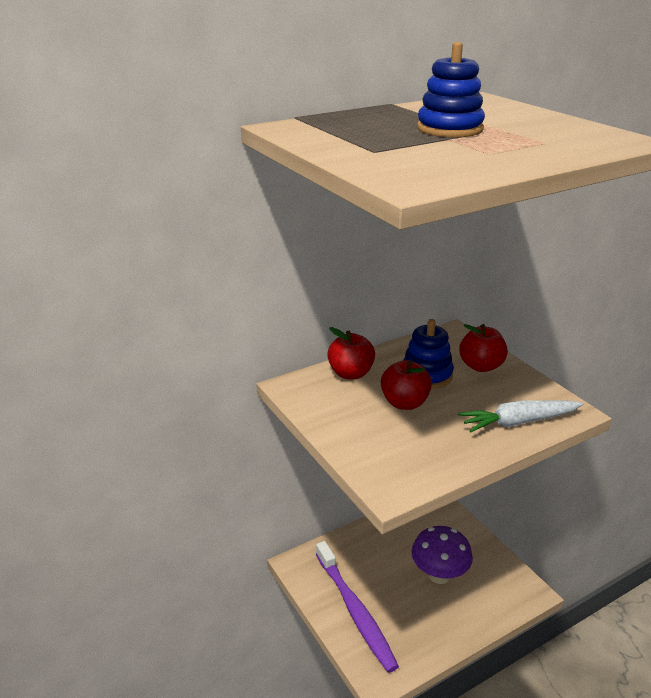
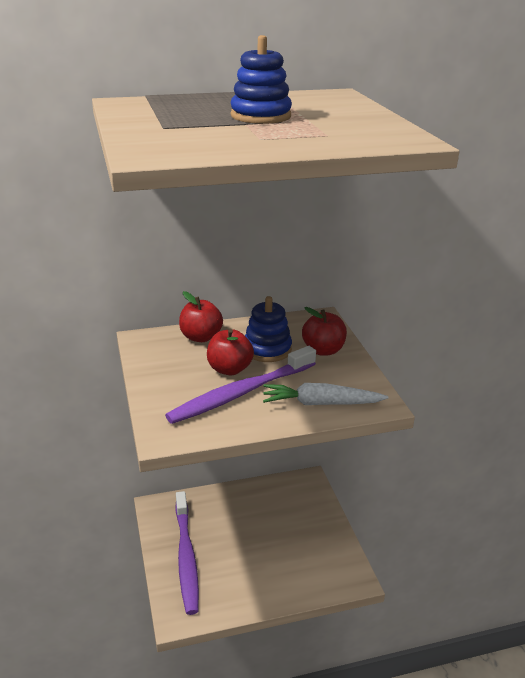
camera: 15 degrees right, 0 degrees up
(434, 426) = (241, 393): none -> purple toothbrush
(439, 575) = (277, 544): purple mushroom -> none

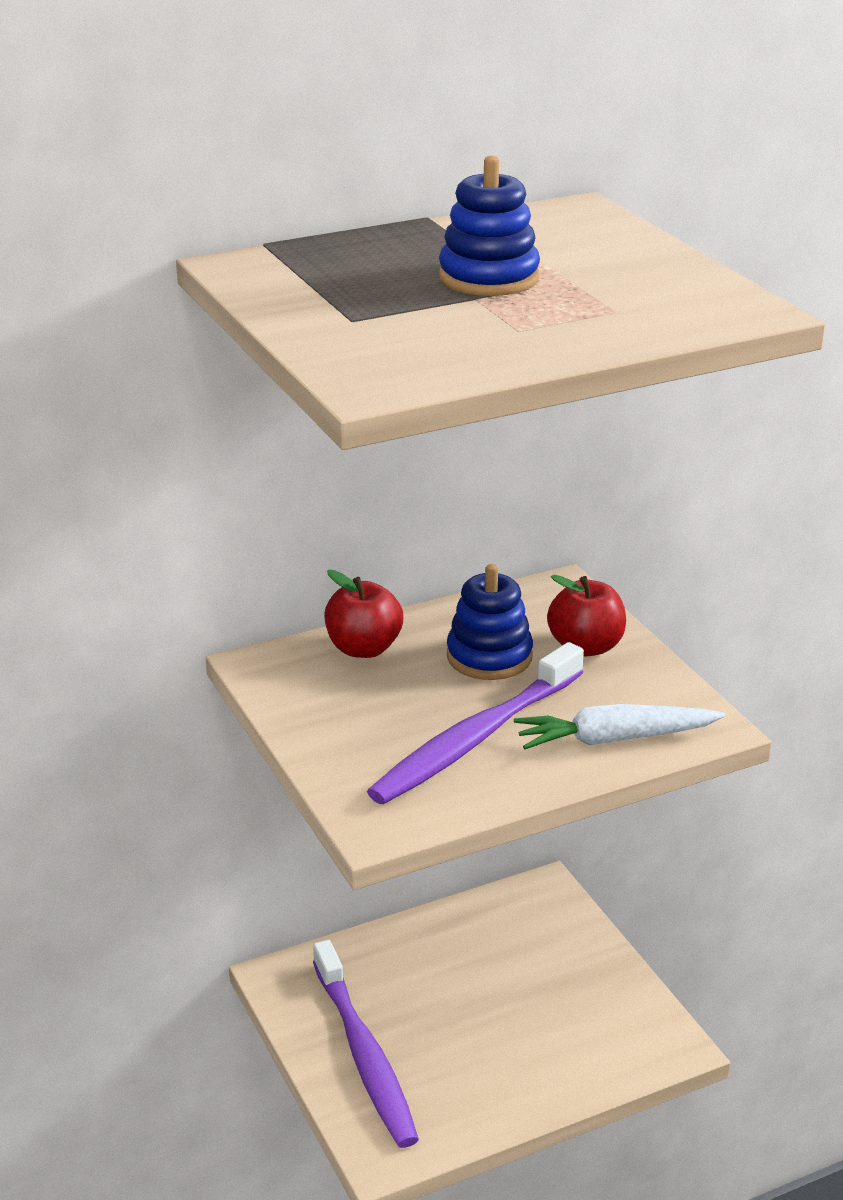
camera: 10 degrees left, 0 degrees up
(229, 369) = (438, 700): red apple -> none

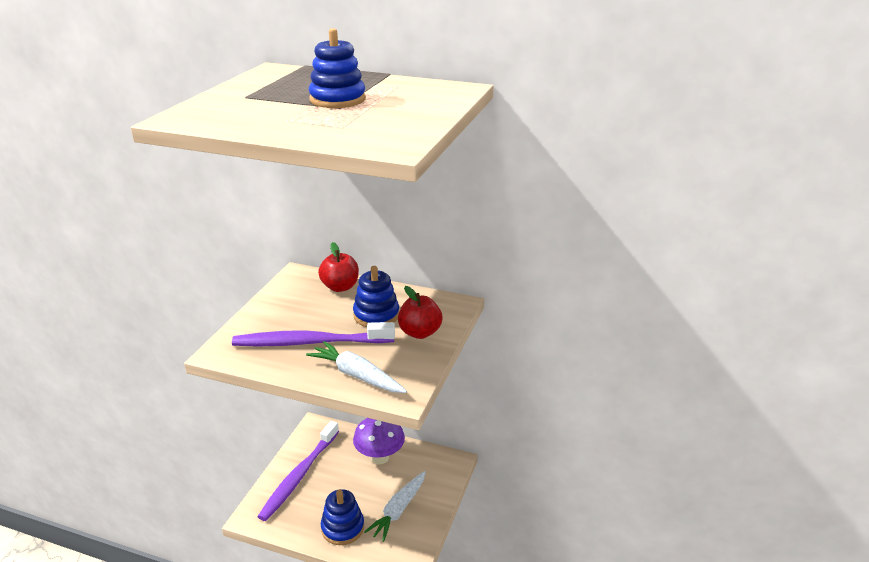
camera: 45 degrees right, 0 degrees up
(441, 951) = (380, 457): none -> purple mushroom
(531, 1070) = (342, 528): none -> blue stacking toy
(568, 996) = (398, 510): none -> white carrot

